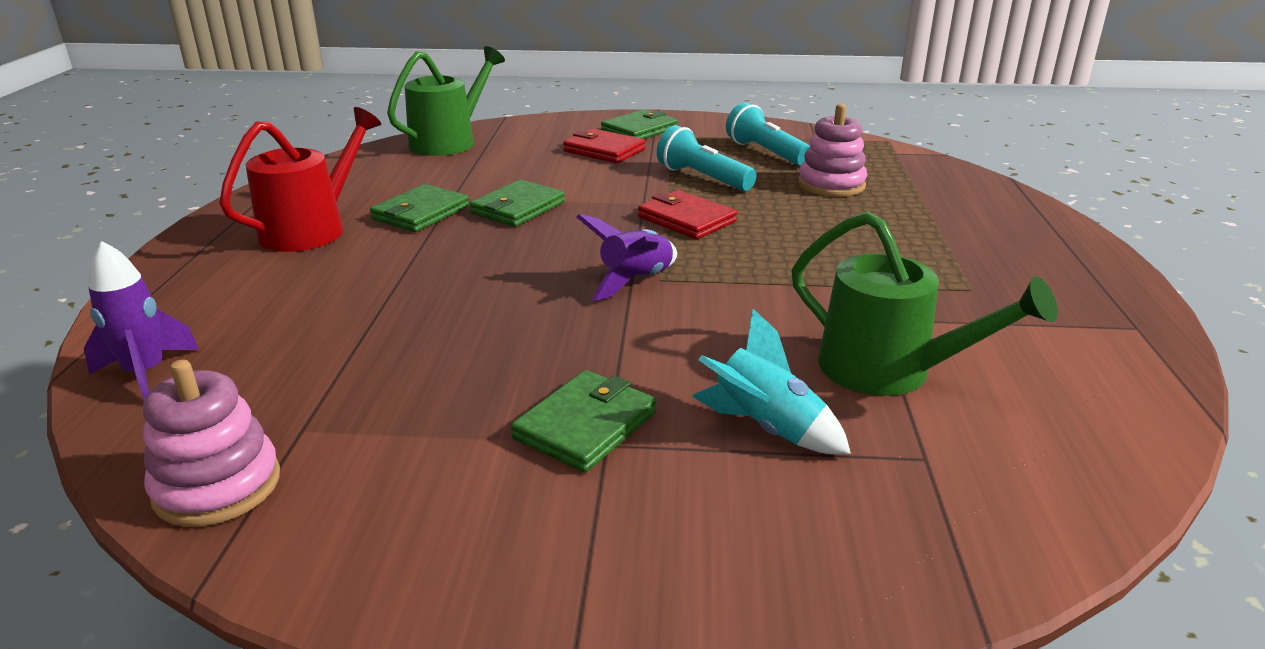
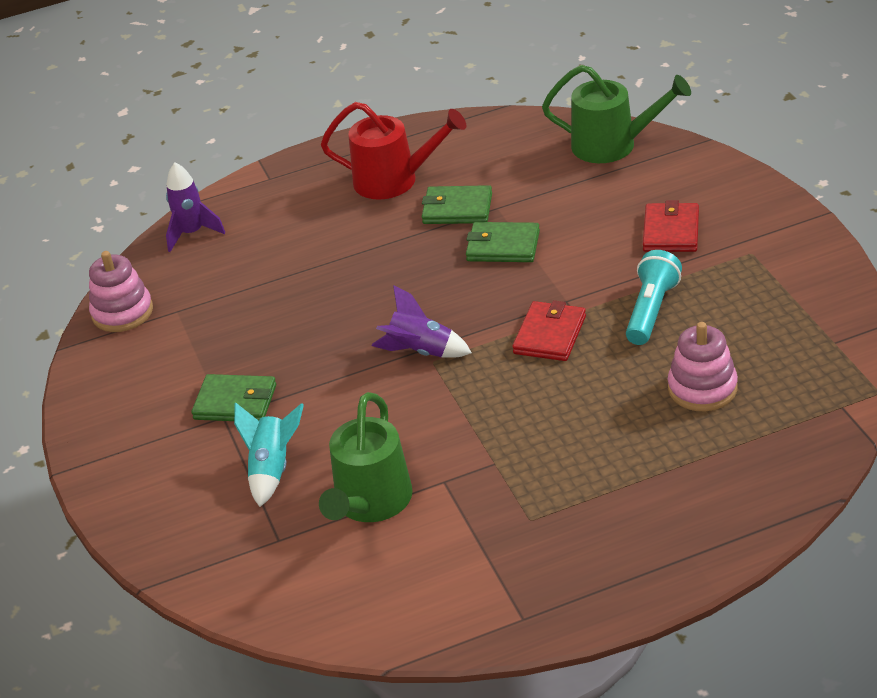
camera: 70 degrees right, 10 degrees up
(639, 130) = (749, 227): green wallet -> none
(766, 153) = (756, 324): turquoise flashlight -> none

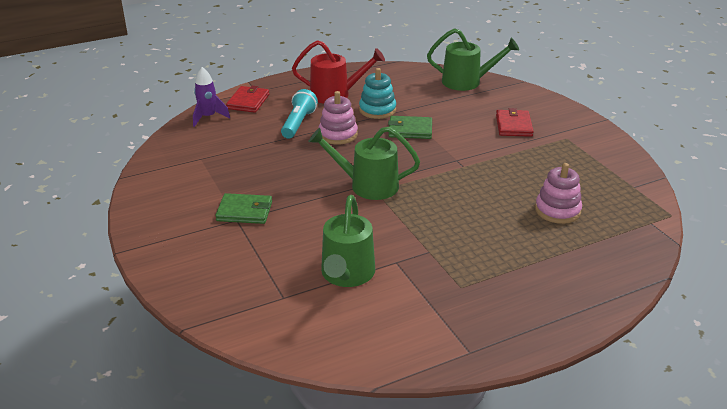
camera: 10 degrees left, 5 degrees down
(122, 312) = (164, 158): pink stacking toy -> pink stacking toy (338, 134)
(272, 469) = (274, 252): turquoise rocket -> none
(421, 352) = (367, 185): purple rocket -> green watering can
(457, 209) = (377, 110): green wallet -> turquoise stacking toy
(550, 335) = (450, 178): red wallet -> red wallet (248, 101)
(651, 310) = (512, 166): turquoise flashlight -> turquoise flashlight (298, 123)

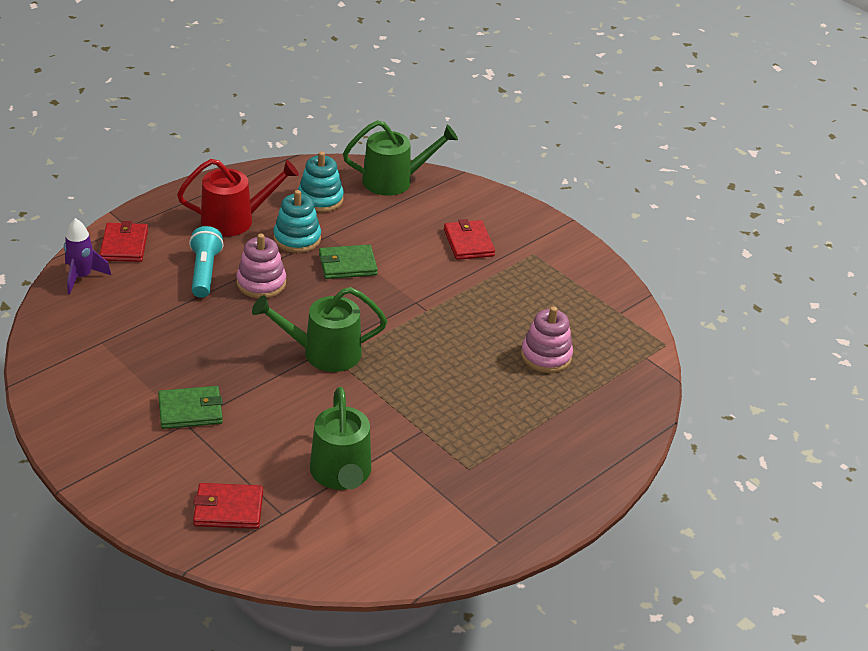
camera: 20 degrees left, 5 degrees up
(241, 287) = (228, 509): none -> red wallet
(405, 88) = (320, 199): none -> turquoise stacking toy

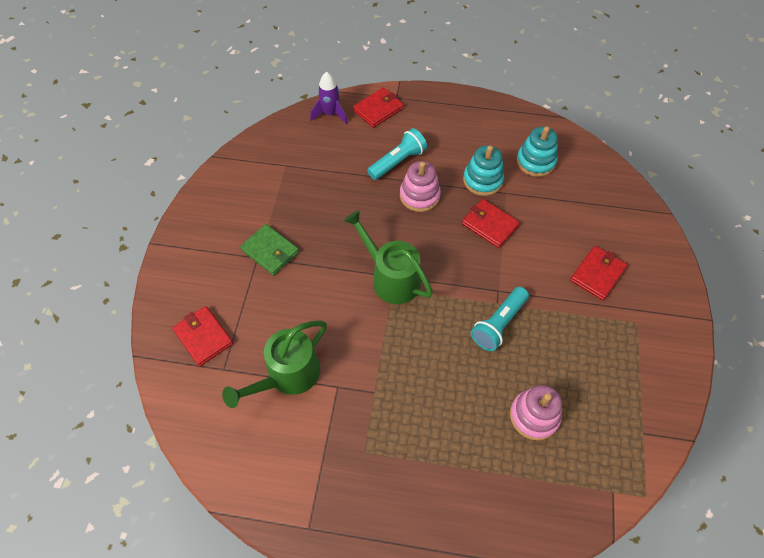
camera: 55 degrees right, 20 degrees up
(235, 220) = (462, 138): red watering can -> none
(347, 265) = (490, 225): green wallet -> red wallet
(394, 181) = (606, 184): green watering can -> none
(446, 322) = (498, 324): none -> turquoise flashlight

